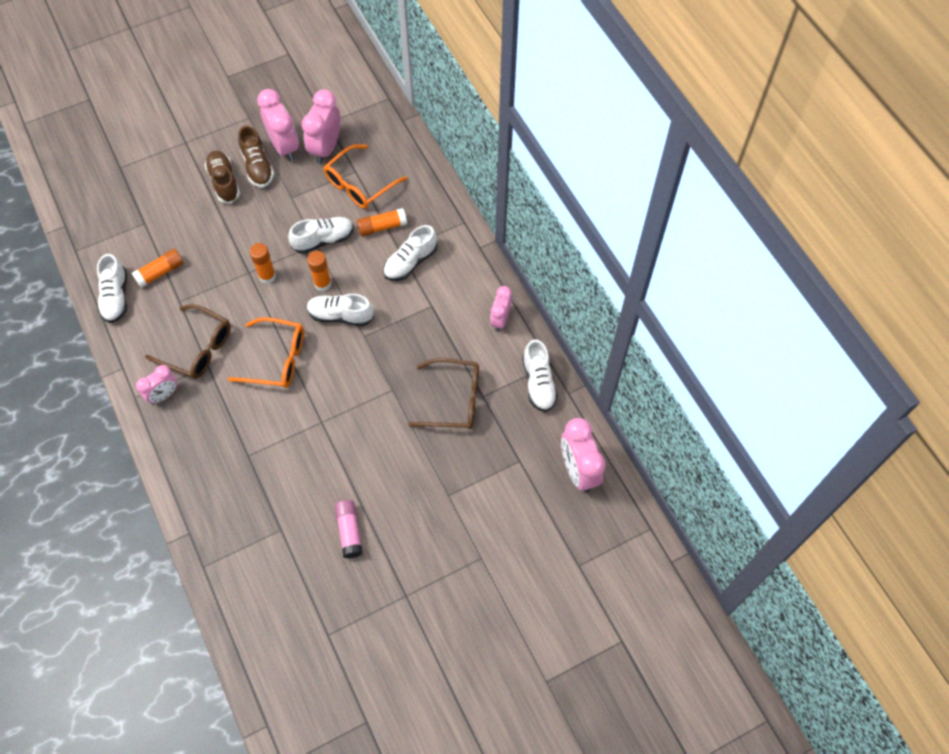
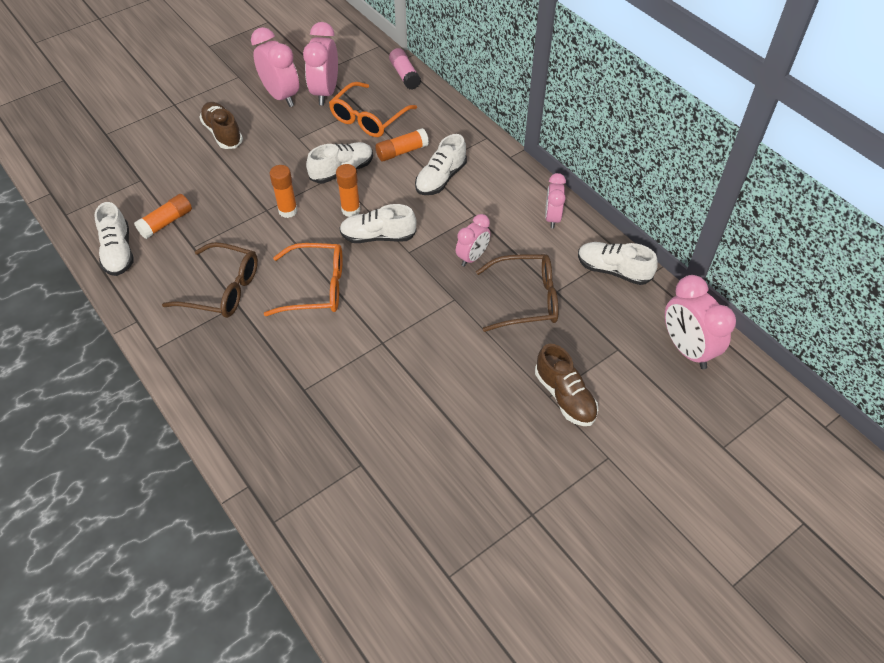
camera: 10 degrees left, 10 degrees down
(164, 395) = (191, 341): pink clock -> pink clock (472, 257)
(257, 167) = (256, 116): brown shoe -> brown shoe (565, 396)
(349, 531) = (444, 453): pink glue stick -> pink glue stick (405, 75)
(538, 383) = (613, 270): white shoe -> white shoe turned 135 degrees clockwise

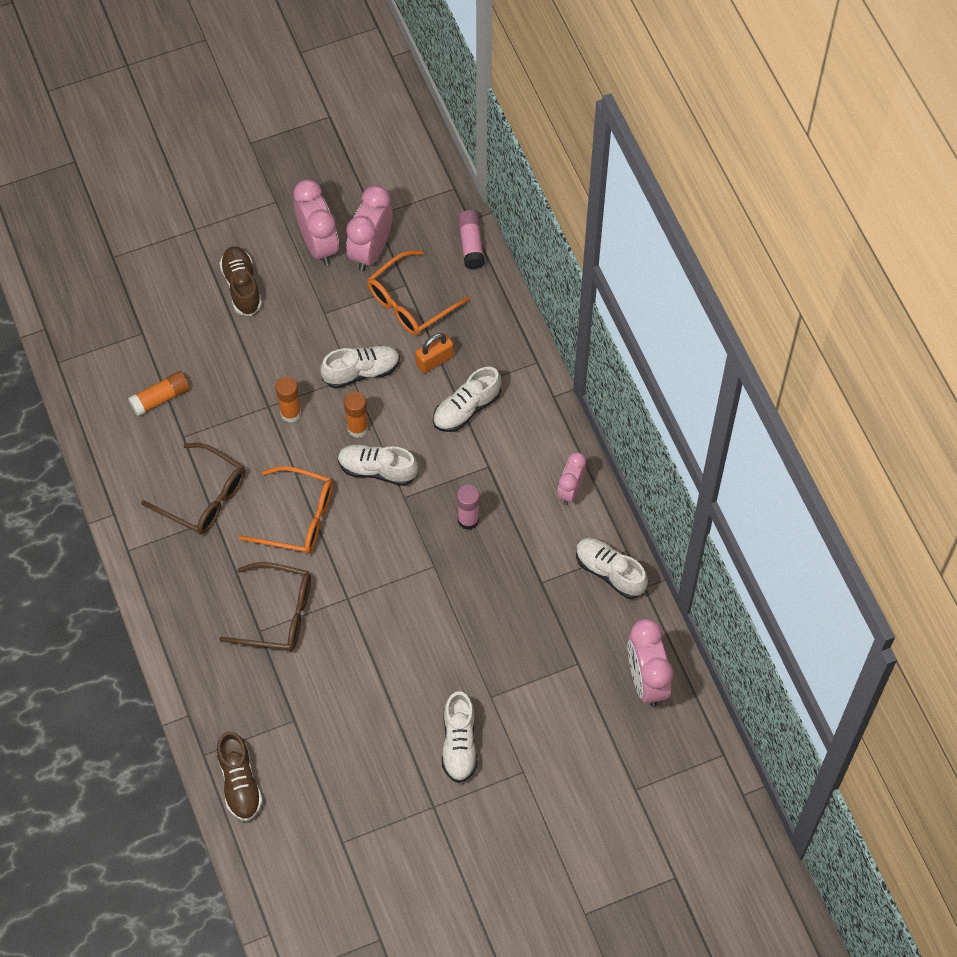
camera: 15 degrees right, 10 degrees up
(118, 252) = (106, 425): white shoe -> white shoe (459, 744)
(402, 152) = (435, 360): orange glue stick -> orange padlock
(472, 257) = (468, 520): pink clock -> pink glue stick
(526, 299) = (507, 584): brown glasses -> brown glasses (278, 614)
(565, 396) = (505, 700): brown shoe -> brown shoe (239, 782)

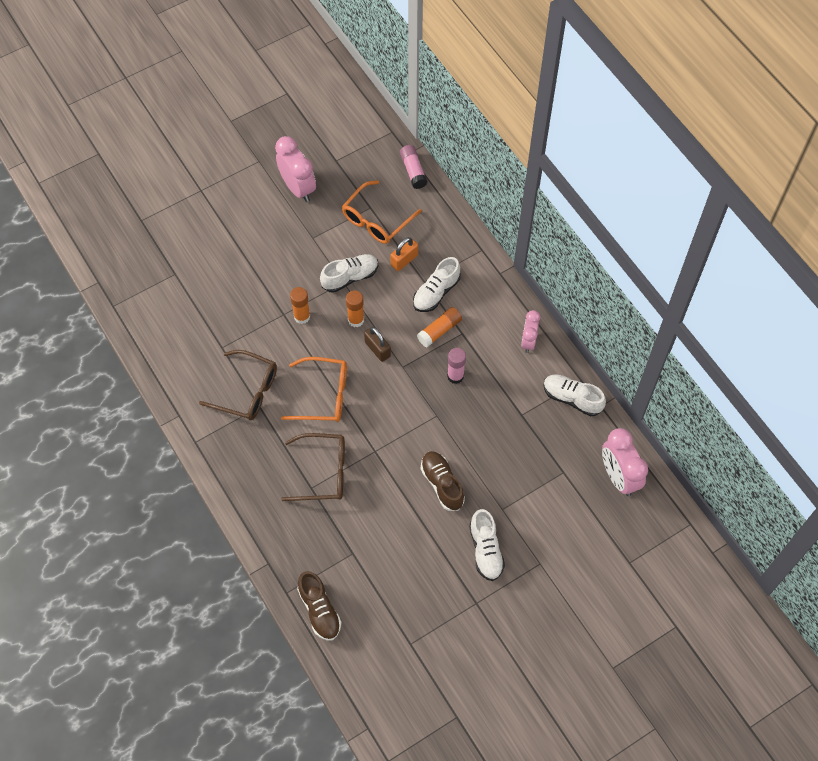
camera: 10 degrees left, 0 degrees up
(161, 398) = (199, 321): orange glue stick -> orange glue stick (439, 330)
(242, 286) = (245, 227): brown shoe -> brown shoe (442, 484)
(371, 251) = (338, 186): pink clock -> none
(377, 470) = (377, 349): white shoe -> brown padlock

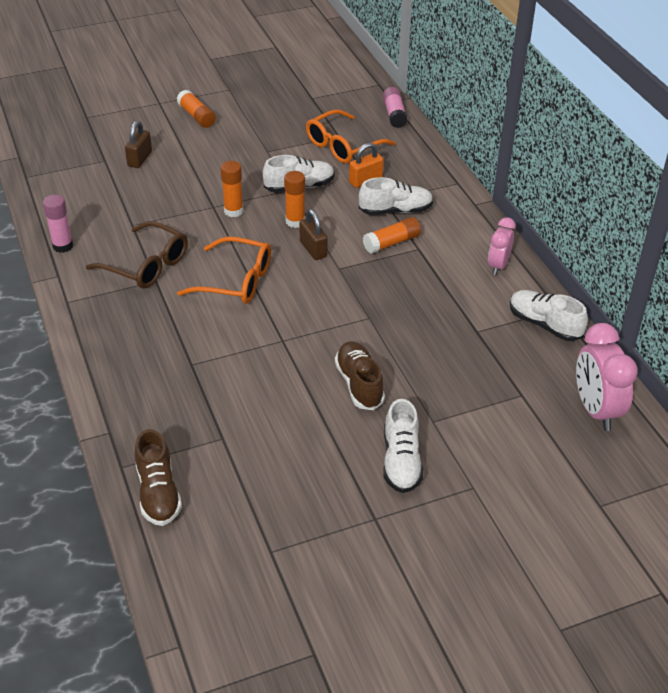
camera: 10 degrees right, 20 degrees down
(205, 267) = (140, 159): none -> brown padlock
(239, 203) = (196, 116): none -> orange glue stick
(298, 188) = (264, 113): pink clock -> none
(323, 472) = (211, 351): brown glasses -> none
(436, 292) = (395, 211): white shoe -> white shoe turned 150 degrees counterclockwise
(455, 376) = (401, 285): pink glue stick -> pink glue stick (63, 246)

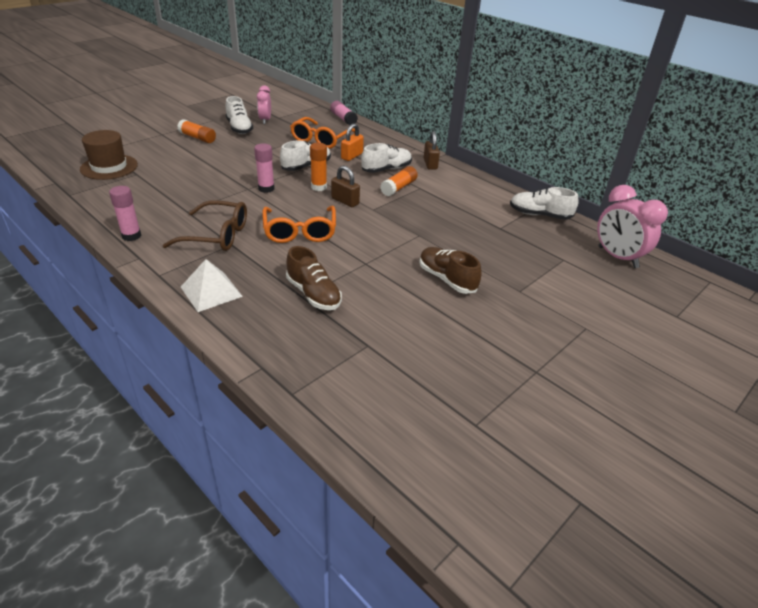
camera: 25 degrees left, 5 degrees down
(81, 144) = (109, 167): none -> brown hat
(106, 334) = (211, 291): none -> white pyramid
(140, 159) = (167, 169): brown padlock -> brown padlock (430, 164)
(158, 493) = (341, 406): brown shoe -> brown shoe (313, 294)
(233, 211) = (266, 189): orange glue stick -> pink glue stick
(236, 281) = (300, 232): orange glasses -> orange glasses turned 90 degrees clockwise
(401, 461) = (521, 324): white shoe -> white shoe (239, 128)
(498, 266) = (481, 188): pink clock -> pink clock (265, 120)

